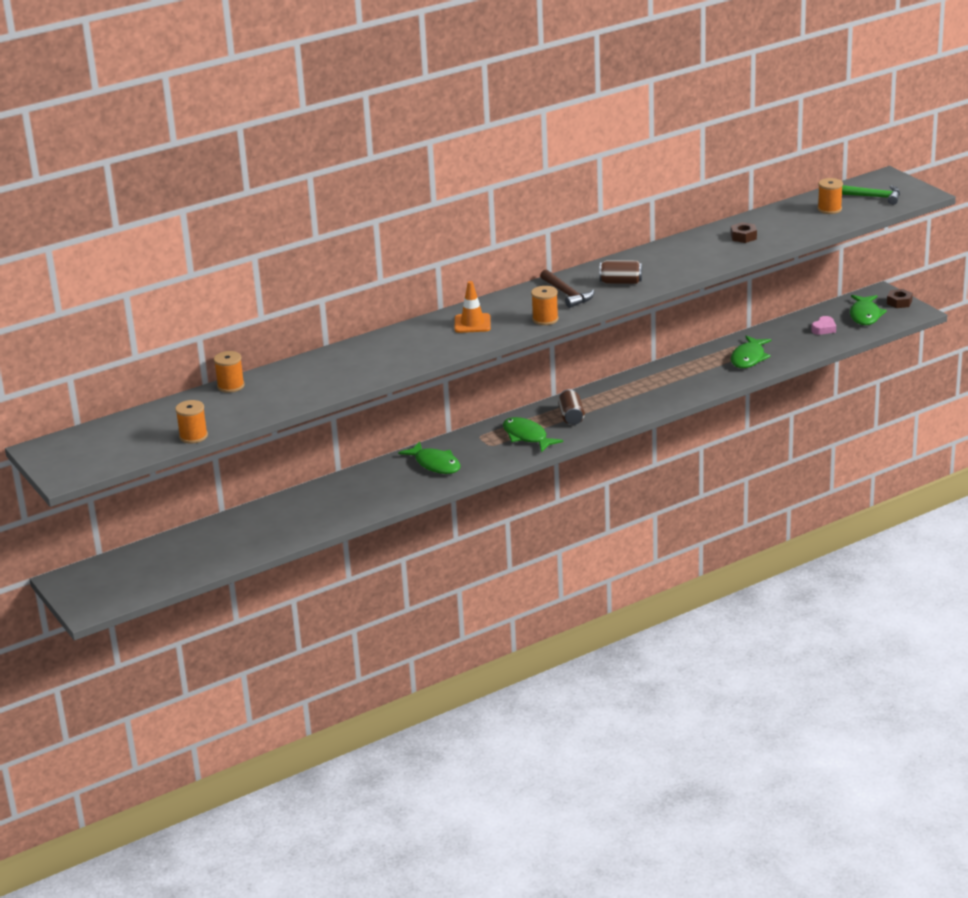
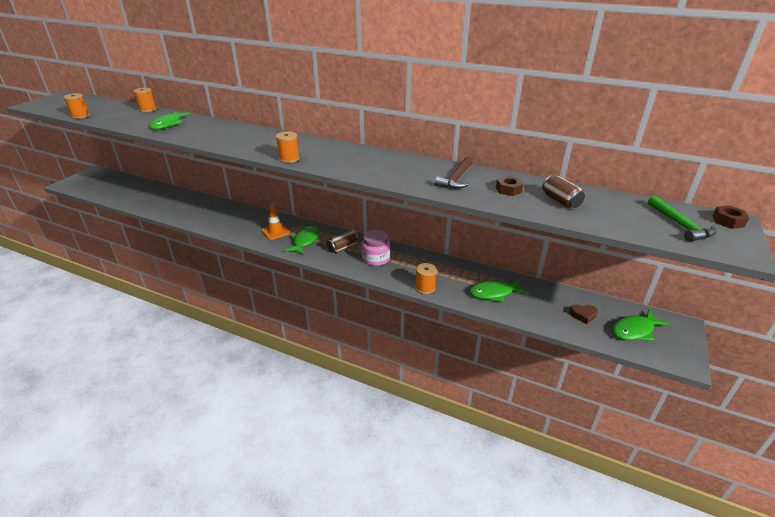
camera: 55 degrees right, 5 degrees up
(435, 464) = (252, 223): green fish -> green fish (168, 124)
(472, 323) = (266, 141): orange traffic cone -> orange traffic cone (275, 232)
(567, 294) = (335, 155): brown hammer -> brown hammer (456, 179)
(617, 402) = (376, 258): none -> pink jar
(621, 282) = (372, 167): brown can -> brown can (560, 201)
(824, 329) = (583, 315): pink heart -> brown heart
(829, 209) = (619, 212): orange spool -> orange spool (425, 288)
(899, 302) = (683, 343): brown nut -> brown nut (728, 221)

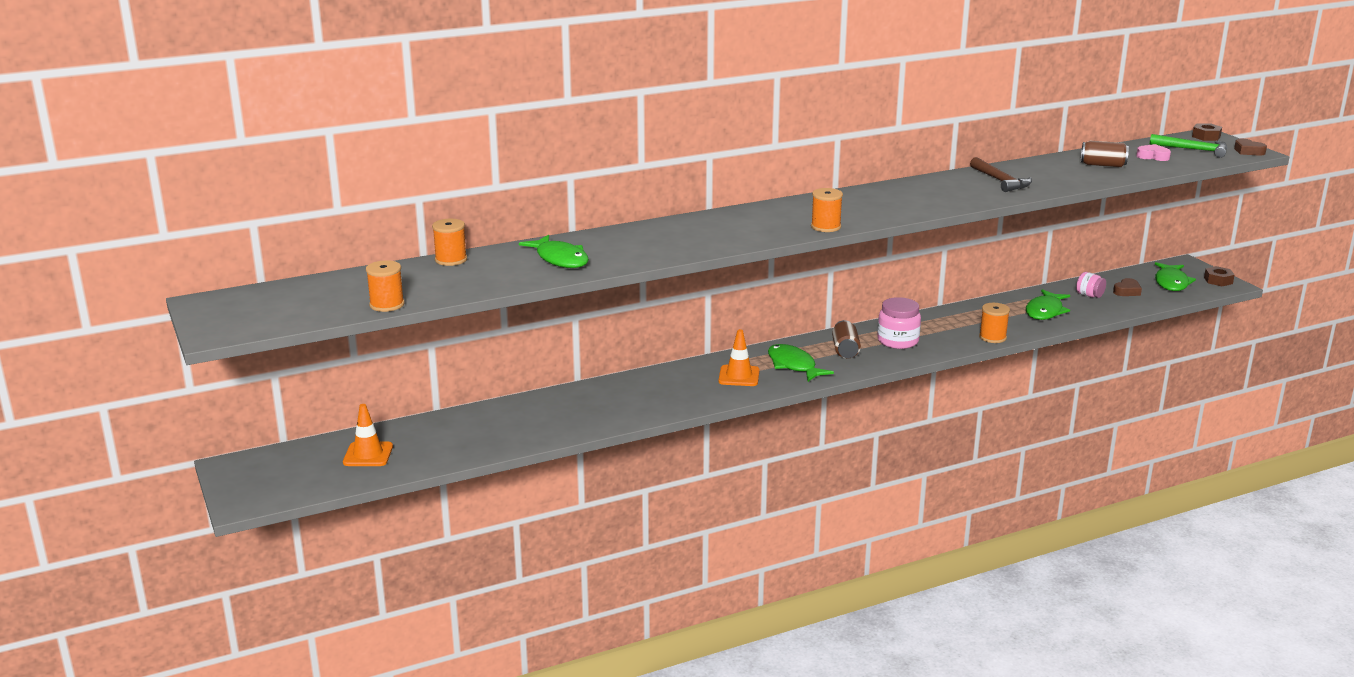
camera: 50 degrees left, 10 degrees down
(120, 188) = (368, 454): none -> orange traffic cone
(508, 190) = (1054, 172): brown nut -> brown nut (1218, 280)
(548, 302) = (1089, 295): none -> pink jar
(623, 213) = (1153, 156): none -> pink heart
(737, 250) = (1248, 151): none -> brown heart

